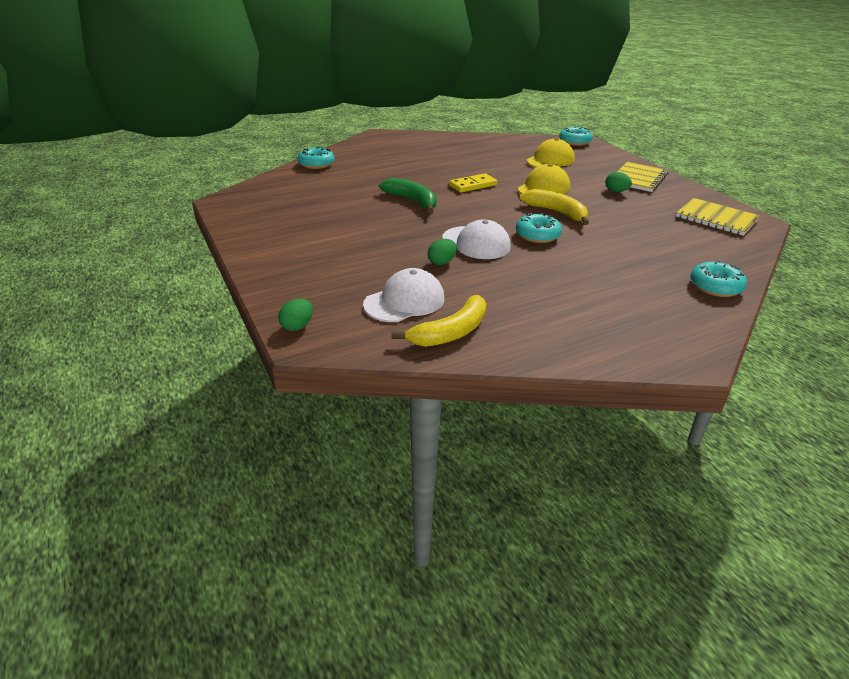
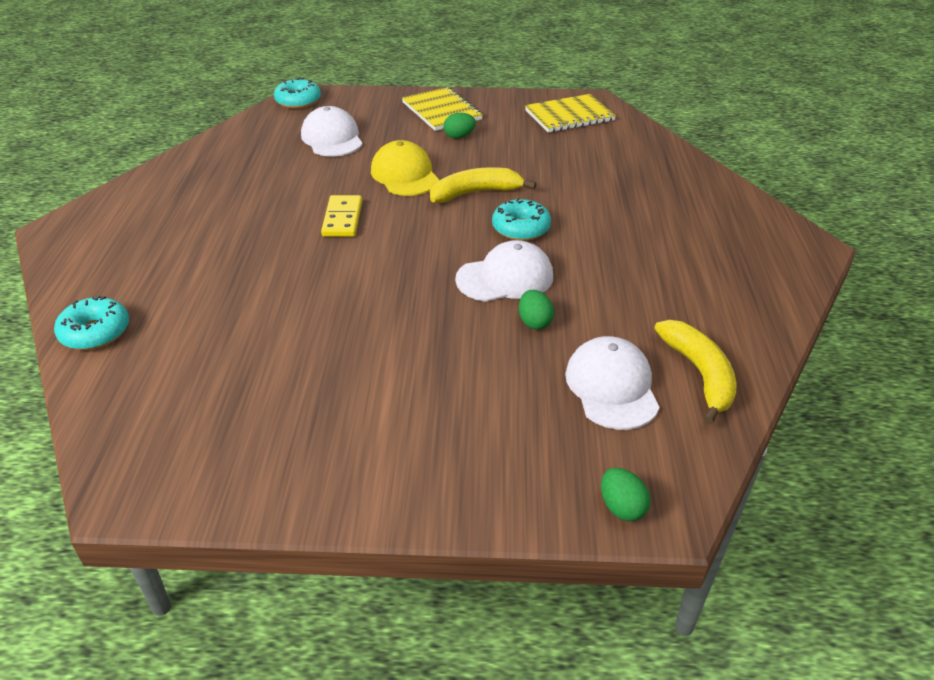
camera: 60 degrees left, 5 degrees up
(413, 201) = (340, 283): green banana -> none
(550, 160) = (332, 138): yellow cap -> white cap
(715, 287) = (696, 178): turquoise donut -> none

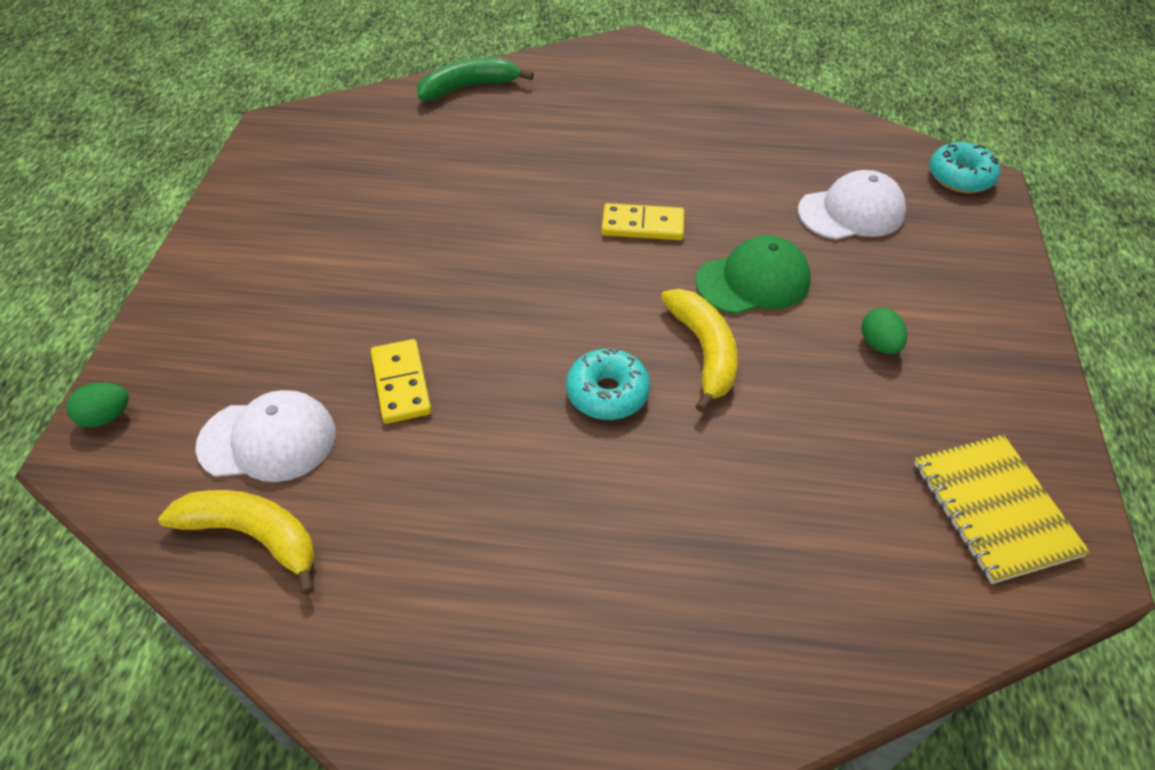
camera: 95 degrees right, 10 degrees up
(95, 332) = (469, 87): turquoise donut -> green banana
(405, 175) = (753, 281): yellow cap -> green cap
(441, 111) = (968, 328): yellow notebook -> none
(505, 278) = (495, 365): white cap -> none
(534, 322) = (401, 384): green egg -> yellow domino
(699, 374) = (254, 536): yellow banana -> yellow banana turned 150 degrees counterclockwise

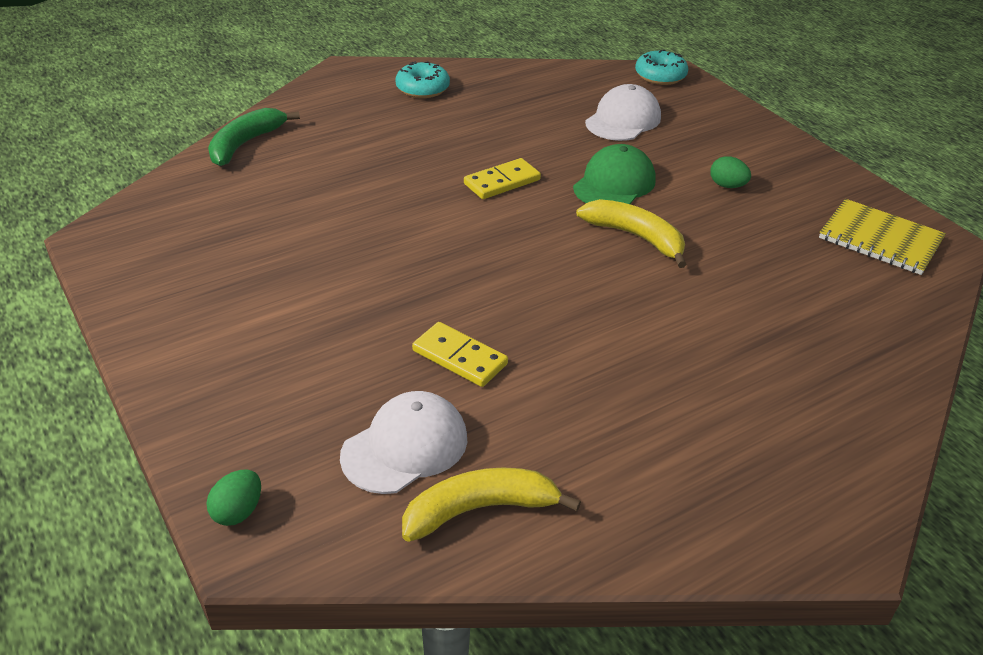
camera: 40 degrees left, 10 degrees down
(607, 393) = (607, 290): turquoise donut -> turquoise donut (422, 89)

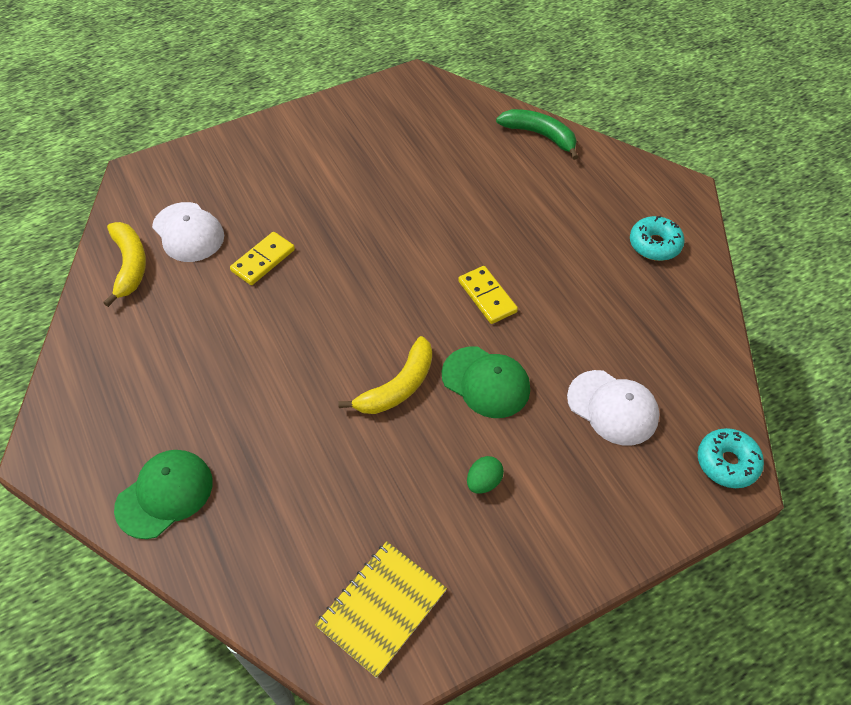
camera: 95 degrees right, 15 degrees up
(238, 511) = (159, 165): green egg -> none
(843, 403) = (164, 494): none -> green cap

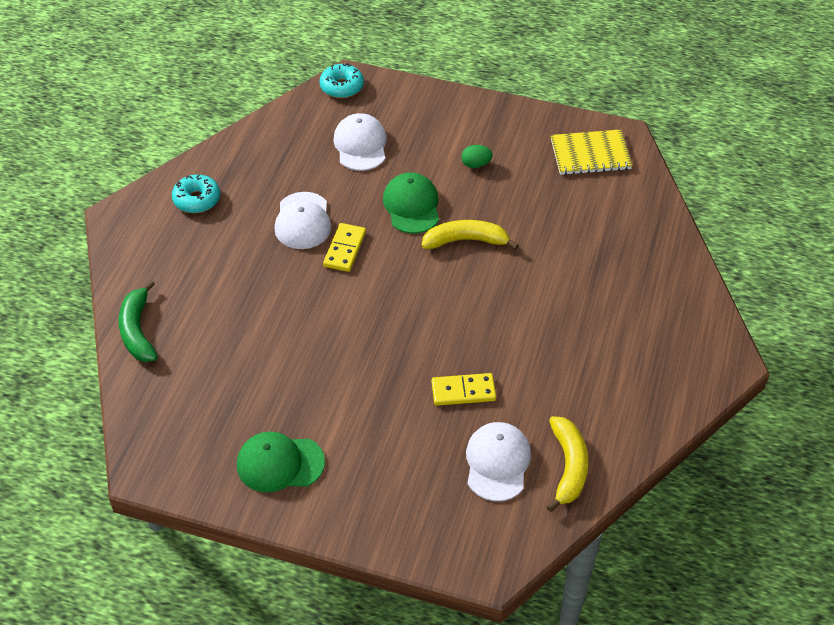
camera: 135 degrees left, 5 degrees down
(130, 266) = (568, 467): yellow banana -> yellow banana turned 150 degrees clockwise
(164, 494) = (665, 283): green cap -> green cap (280, 463)
(552, 293) = (303, 221): none -> white cap

